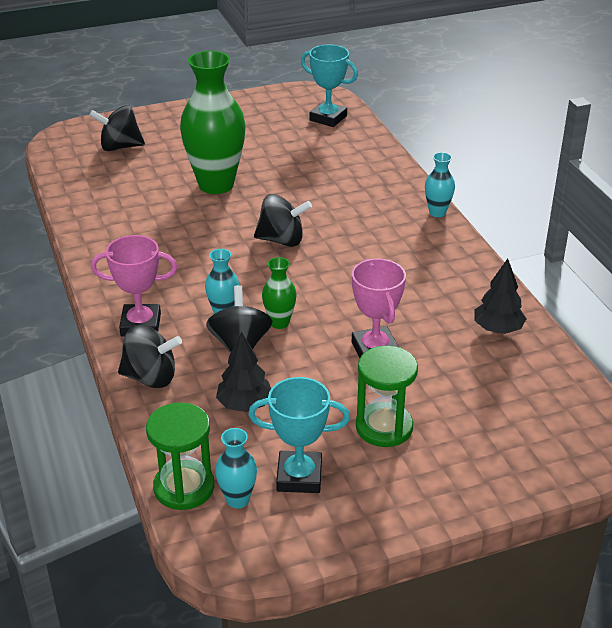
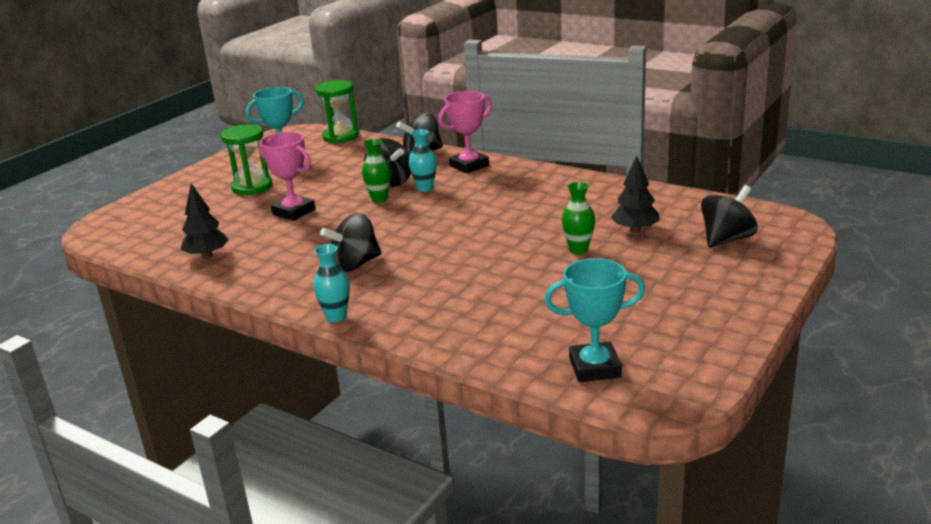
camera: 145 degrees right, 10 degrees down
(216, 185) = (578, 250): green vase -> green vase, size x0.46
(237, 500) = (307, 143): turquoise vase -> none
(244, 405) = (349, 165): black tree -> black tree (635, 230)
(282, 240) = (451, 238): black spinning top -> black spinning top (355, 264)

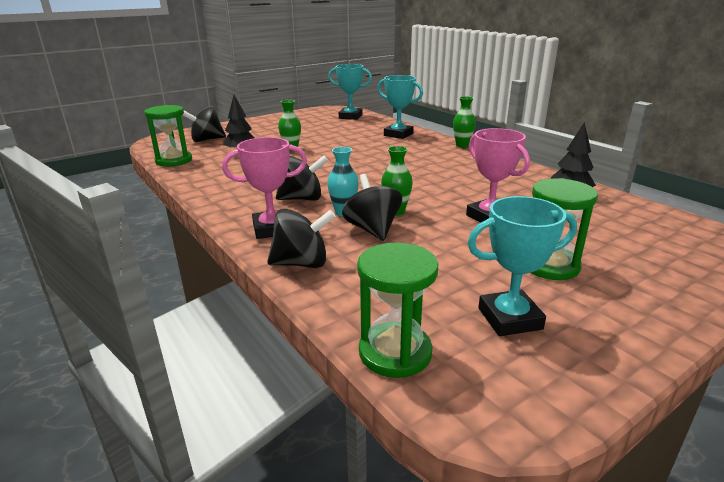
camera: 160 degrees left, 0 degrees up
(336, 317) = (462, 145): turquoise vase -> green vase
(355, 264) = (441, 166): black spinning top -> black spinning top (302, 199)
(452, 323) = (398, 134): none -> turquoise trophy
(687, 200) = (174, 161): none -> green hourglass

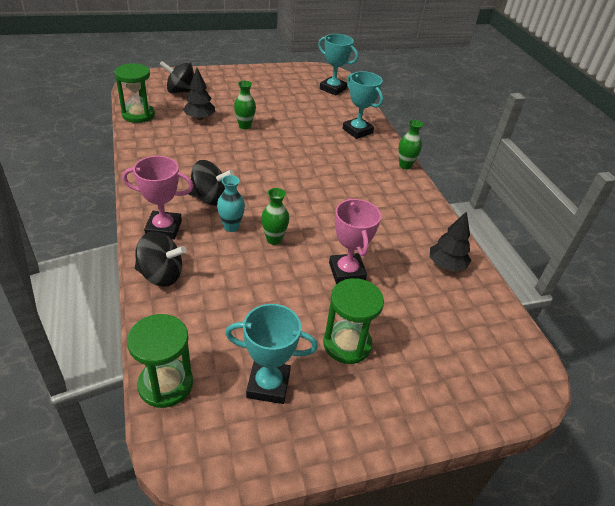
camera: 15 degrees right, 15 degrees up
(372, 229) = (239, 255): black spinning top -> none

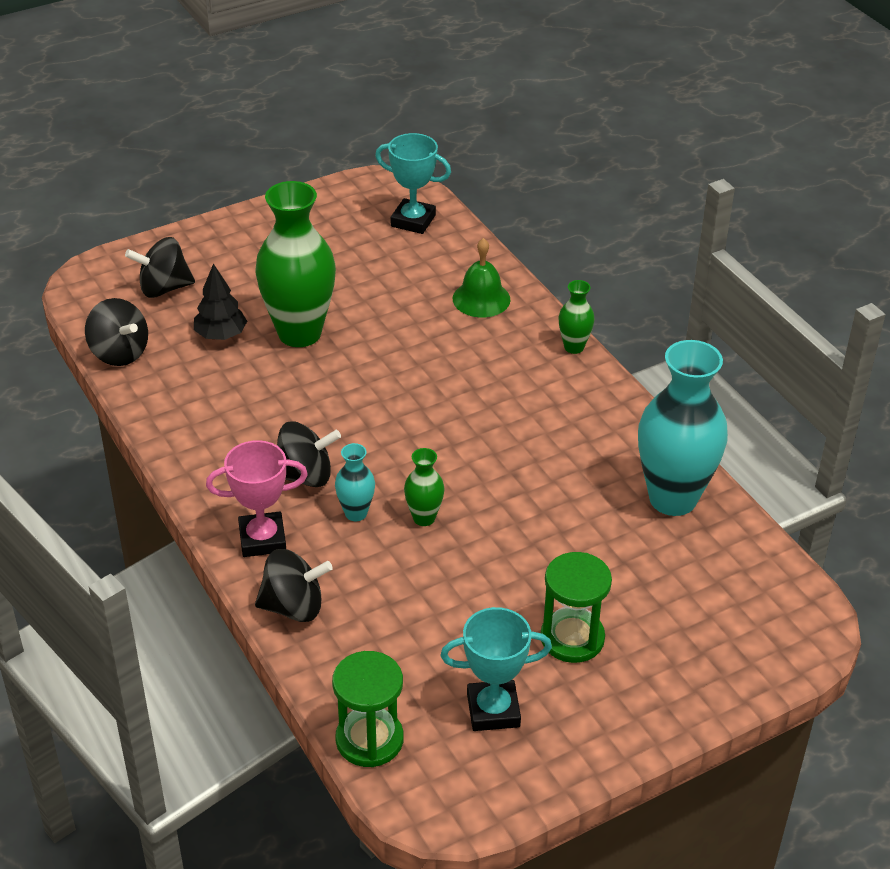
camera: 10 degrees left, 0 degrees up
(138, 115) = (119, 353): green hourglass -> black spinning top
(244, 126) = (299, 333): green vase -> green vase, size x2.19
(346, 272) = (541, 541): pink trophy -> none
(357, 131) = (481, 299): turquoise trophy -> green bell
(446, 265) = (672, 498): black tree -> turquoise vase

